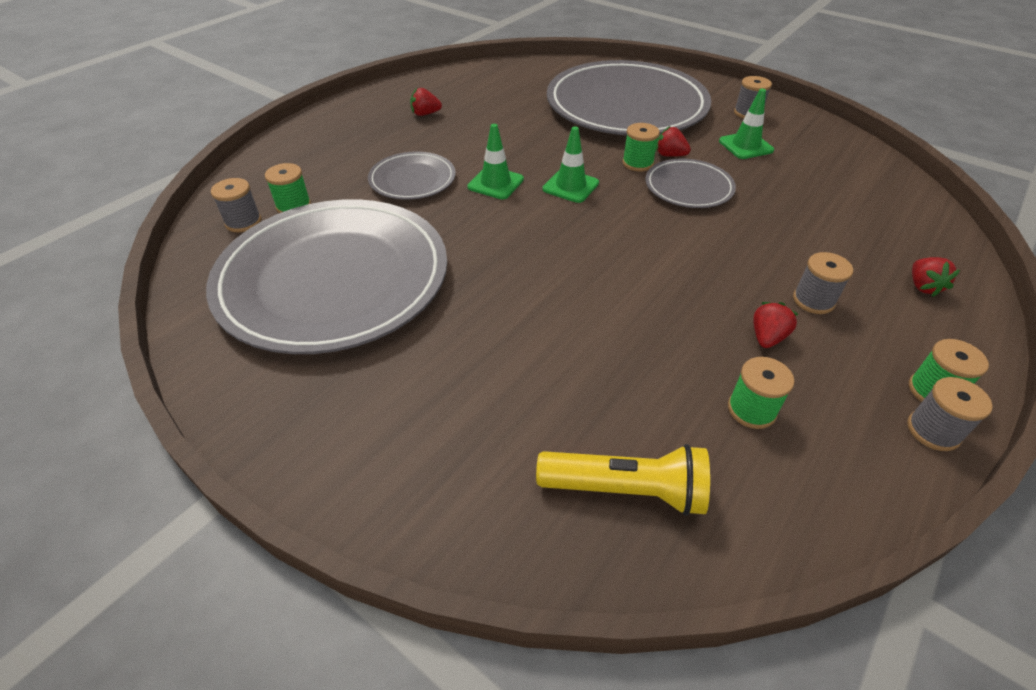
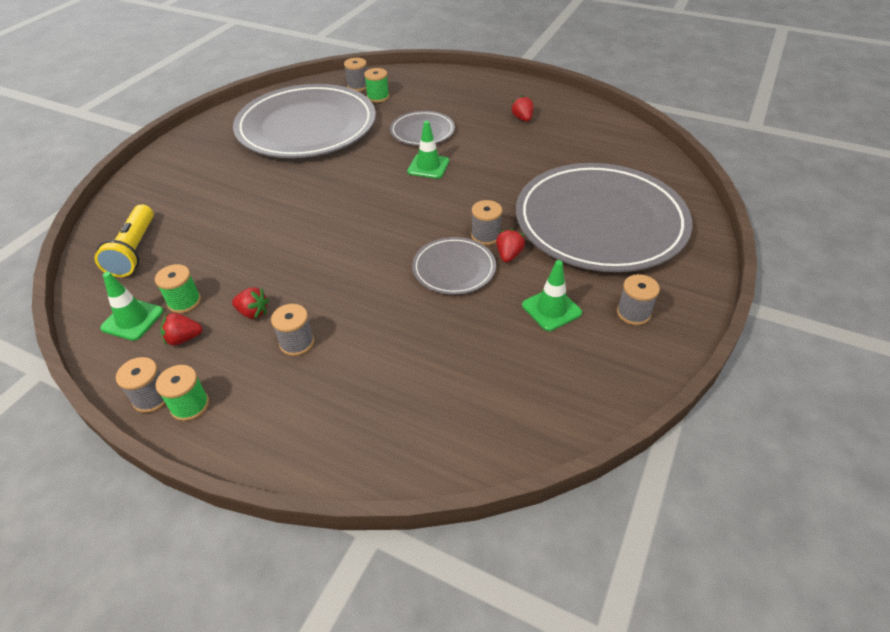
camera: 80 degrees right, 0 degrees up
(570, 186) = (435, 202): green traffic cone -> green traffic cone (132, 320)
(637, 163) = (485, 236): green spool -> grey spool
(923, 286) = (321, 425): red strawberry -> red strawberry (184, 338)

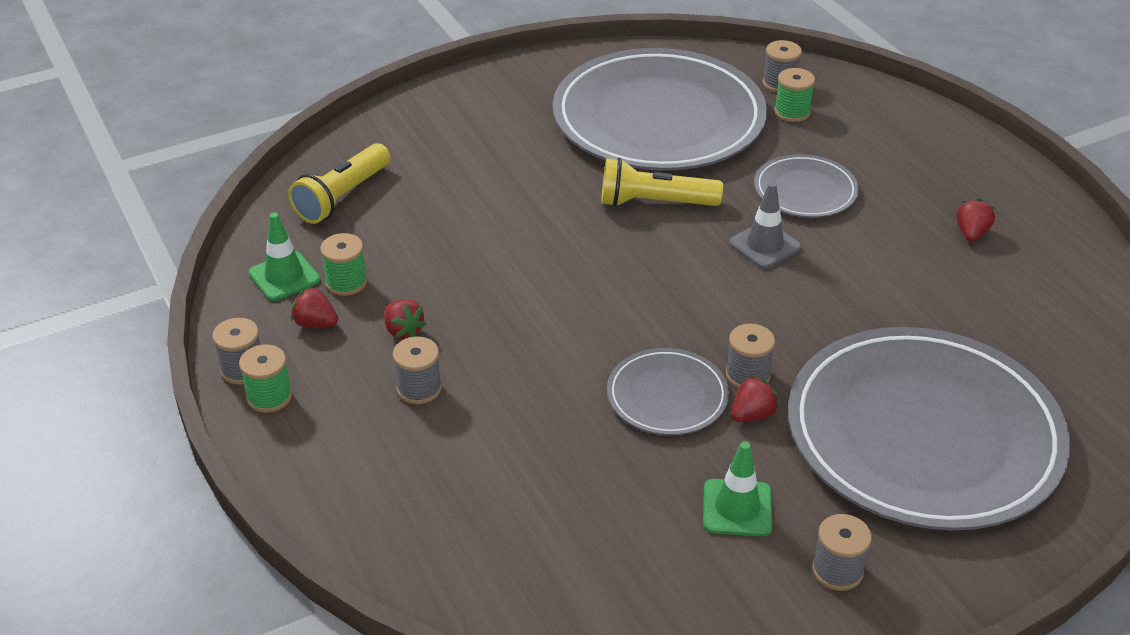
camera: 35 degrees right, 5 degrees down
(346, 170) = (655, 203): none -> yellow flashlight
(428, 166) = (764, 245): green traffic cone -> grey traffic cone

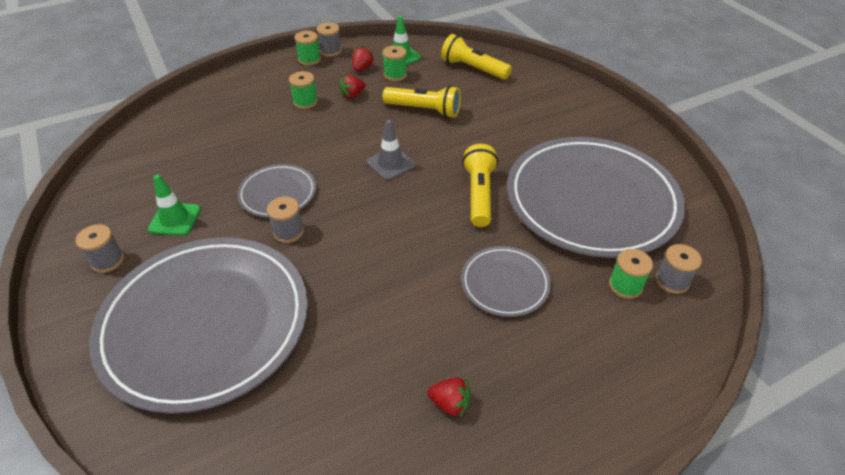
camera: 90 degrees right, 5 degrees up
(419, 389) = (305, 102): grey spool -> green spool
(457, 250) = (424, 110): none -> yellow flashlight
(752, 415) = (251, 231): red strawberry -> none
(764, 245) = (430, 251): grey traffic cone -> grey traffic cone (390, 163)

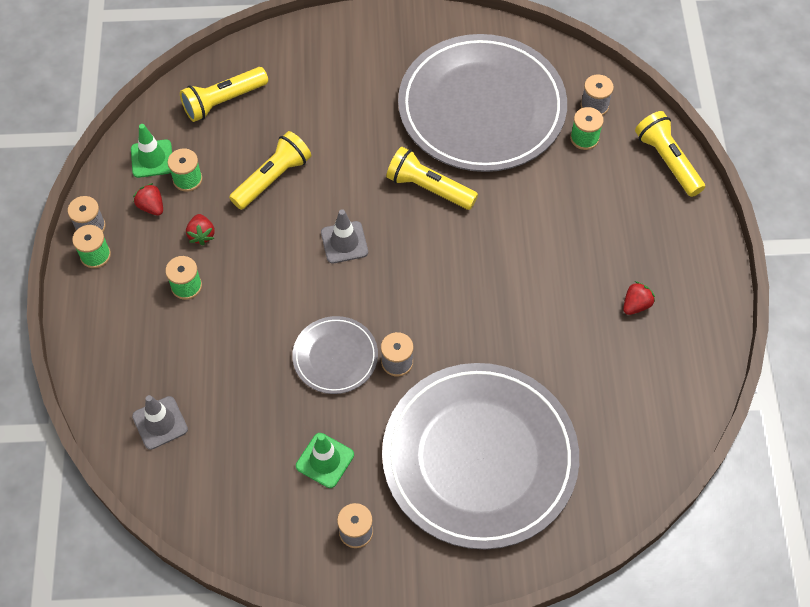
camera: 65 degrees left, 15 degrees up
(185, 126) = (160, 423): none -> grey traffic cone
(505, 283) = (542, 218): grey plate -> none
(662, 371) = (667, 161): none -> yellow flashlight

